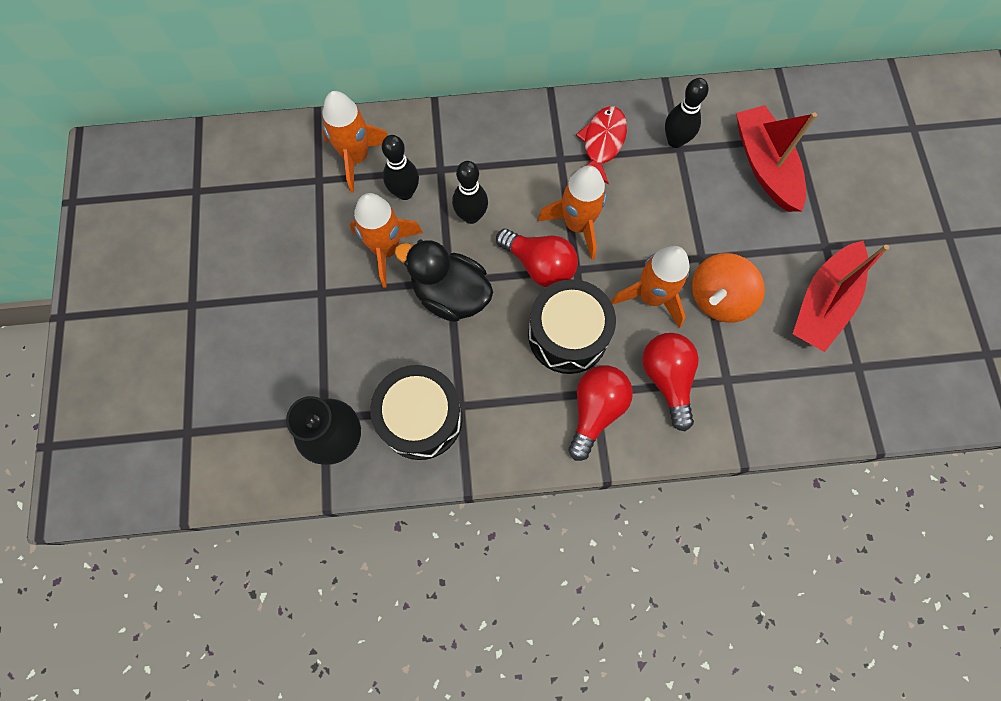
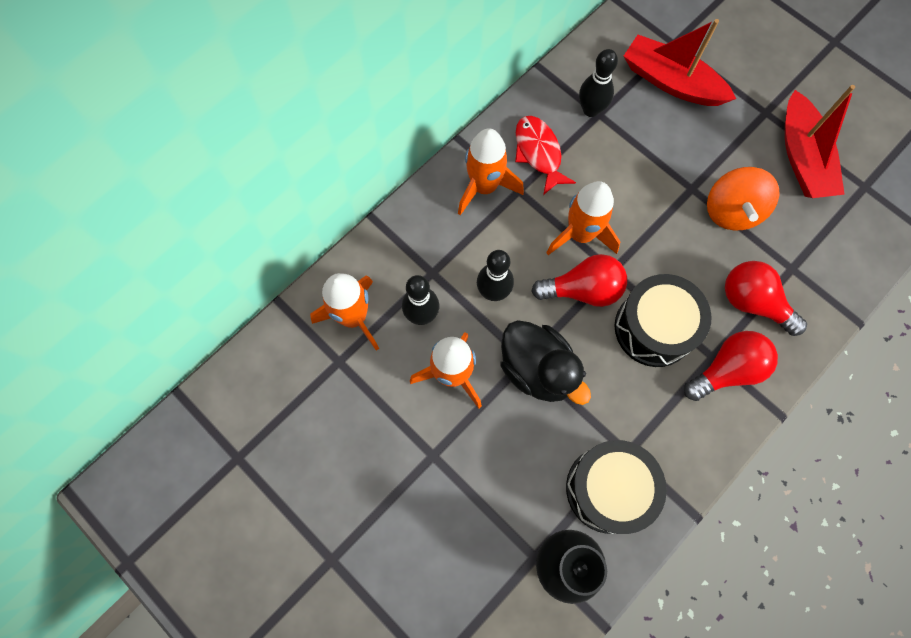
camera: 40 degrees left, 0 degrees up
(451, 295) = (538, 370): black duck -> black duck turned 120 degrees counterclockwise
(595, 410) = (727, 370): red light bulb -> red light bulb turned 75 degrees clockwise
(651, 297) = (685, 248): orange rocket -> orange rocket (484, 187)

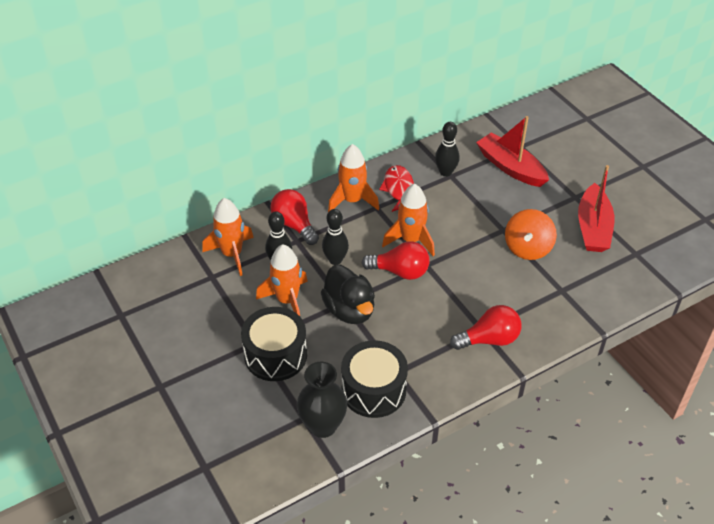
camera: 15 degrees right, 25 degrees down
(654, 328) = (444, 304): black drum -> black drum (275, 355)
(753, 303) = (524, 304): red light bulb -> red light bulb (294, 225)

